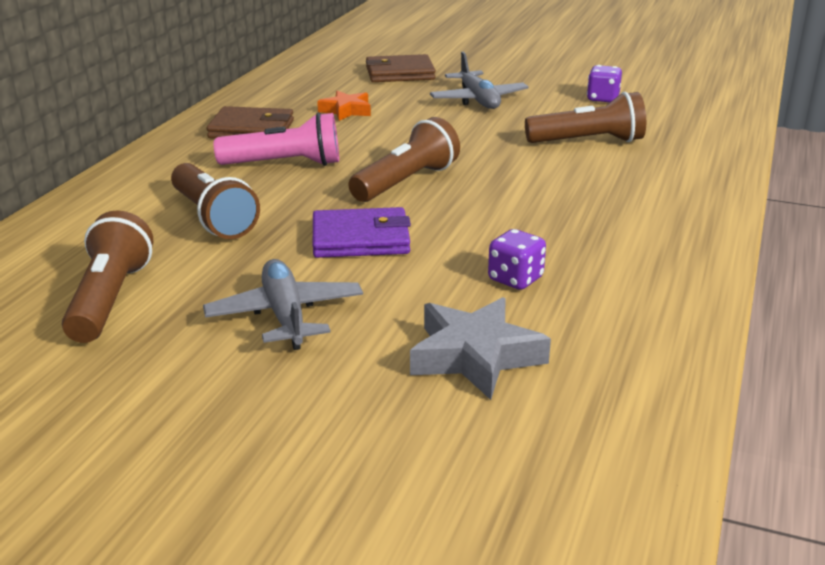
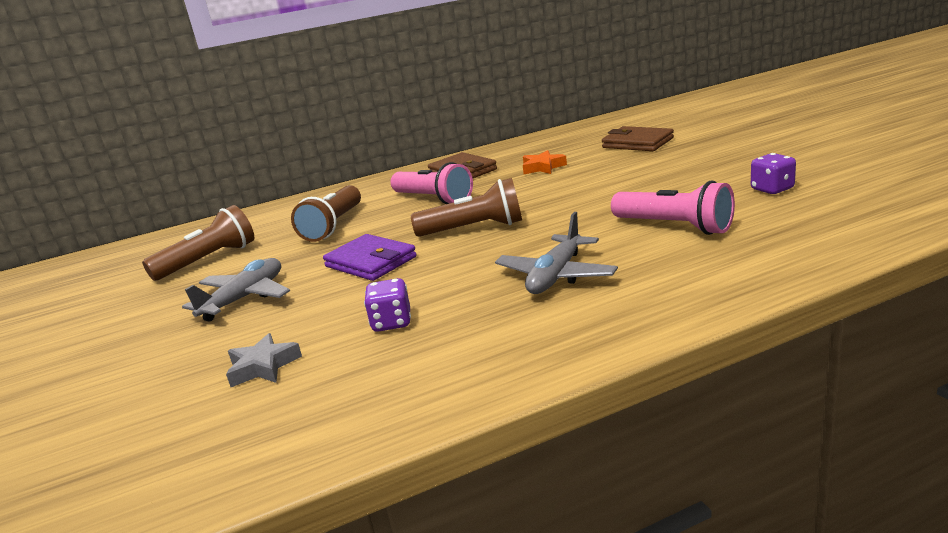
camera: 50 degrees right, 5 degrees down
(475, 356) = (263, 366): grey star -> grey star, size x0.64
(478, 100) = (655, 173): grey plane -> grey plane (556, 275)
(588, 142) = (675, 226): brown flashlight -> pink flashlight

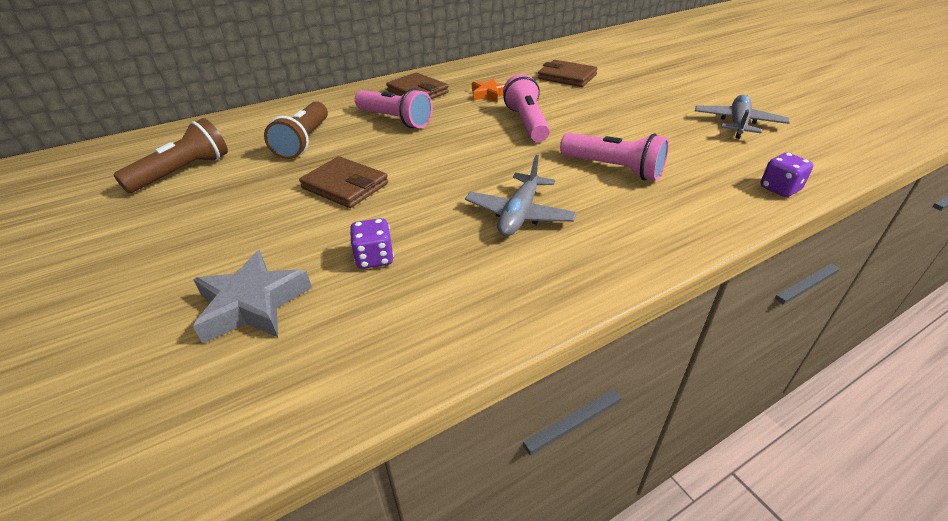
camera: 10 degrees left, 15 degrees up
(244, 298) = (224, 220): grey plane -> grey plane (737, 124)
(263, 366) = (253, 304): grey star -> grey star, size x1.57
(371, 262) = (345, 186): purple wallet -> brown wallet
(474, 229) = (437, 156): brown flashlight -> none
(581, 190) = (527, 123): none -> pink flashlight
(772, 189) = (687, 136): purple dice -> purple dice (779, 189)

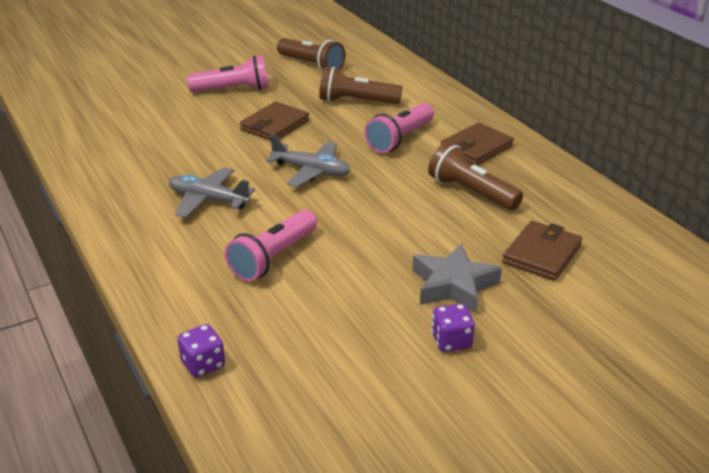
camera: 90 degrees right, 5 degrees down
(253, 304) = (146, 111): grey star -> grey star (453, 285)
(374, 258) = (175, 143): purple dice -> purple dice (451, 341)
(489, 94) = (471, 192): orange star -> brown flashlight
(527, 123) = (388, 213): pink flashlight -> pink flashlight (233, 90)
(737, 124) = (375, 382): grey plane -> grey plane (311, 171)

